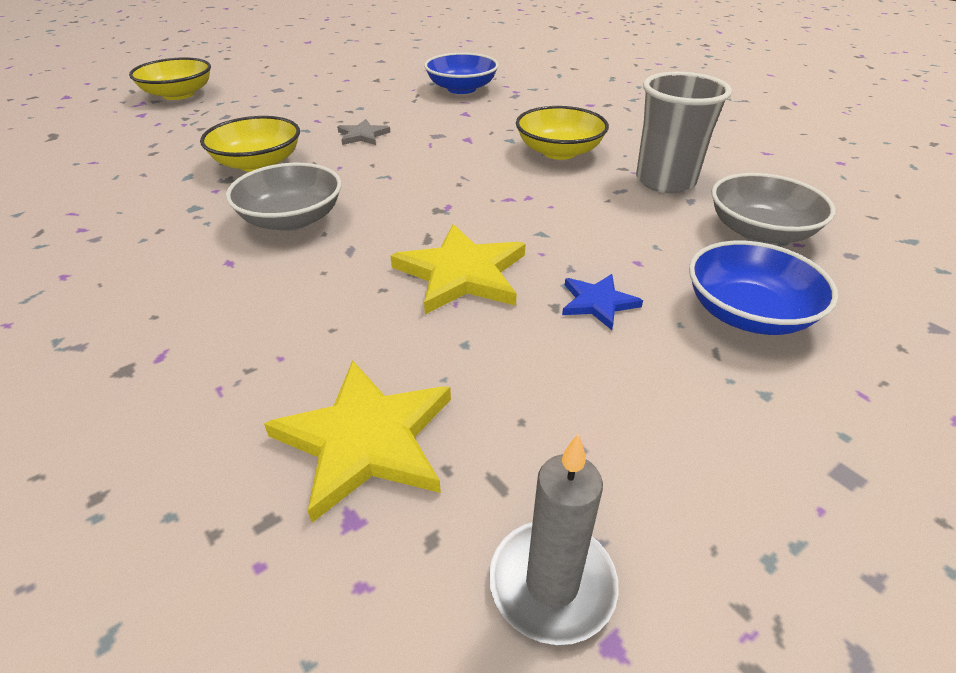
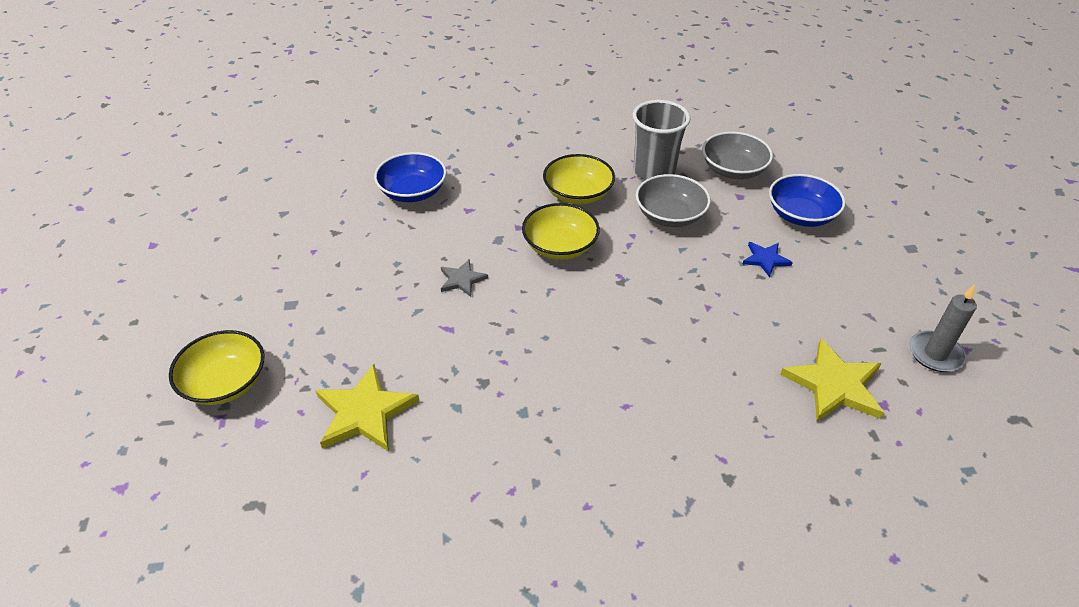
camera: 60 degrees left, 5 degrees up
(258, 163) = (467, 356): yellow bowl -> yellow bowl (560, 246)
(292, 219) = (584, 358): grey bowl -> grey bowl (670, 215)
(461, 273) = (707, 299): yellow star -> yellow star (364, 412)

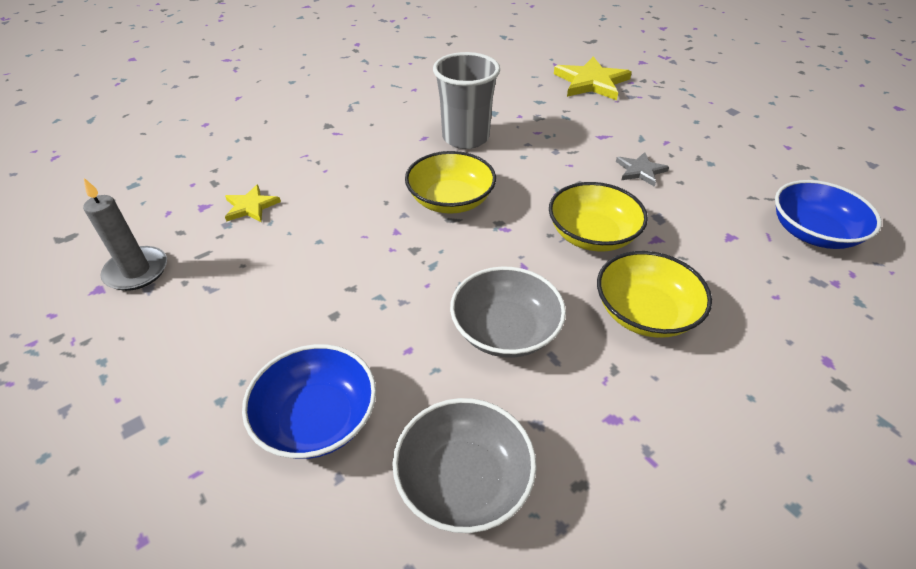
camera: 150 degrees right, 0 degrees up
(225, 383) = (691, 68): yellow bowl -> yellow bowl (450, 200)
(654, 171) = (585, 407): grey cup -> grey cup (465, 138)
(765, 259) = (351, 313): blue star -> none
(834, 384) = (251, 206): yellow star -> yellow star, size x0.55

